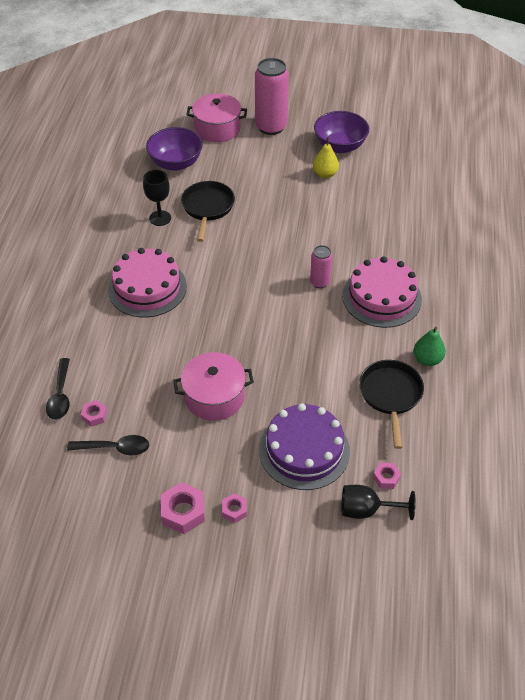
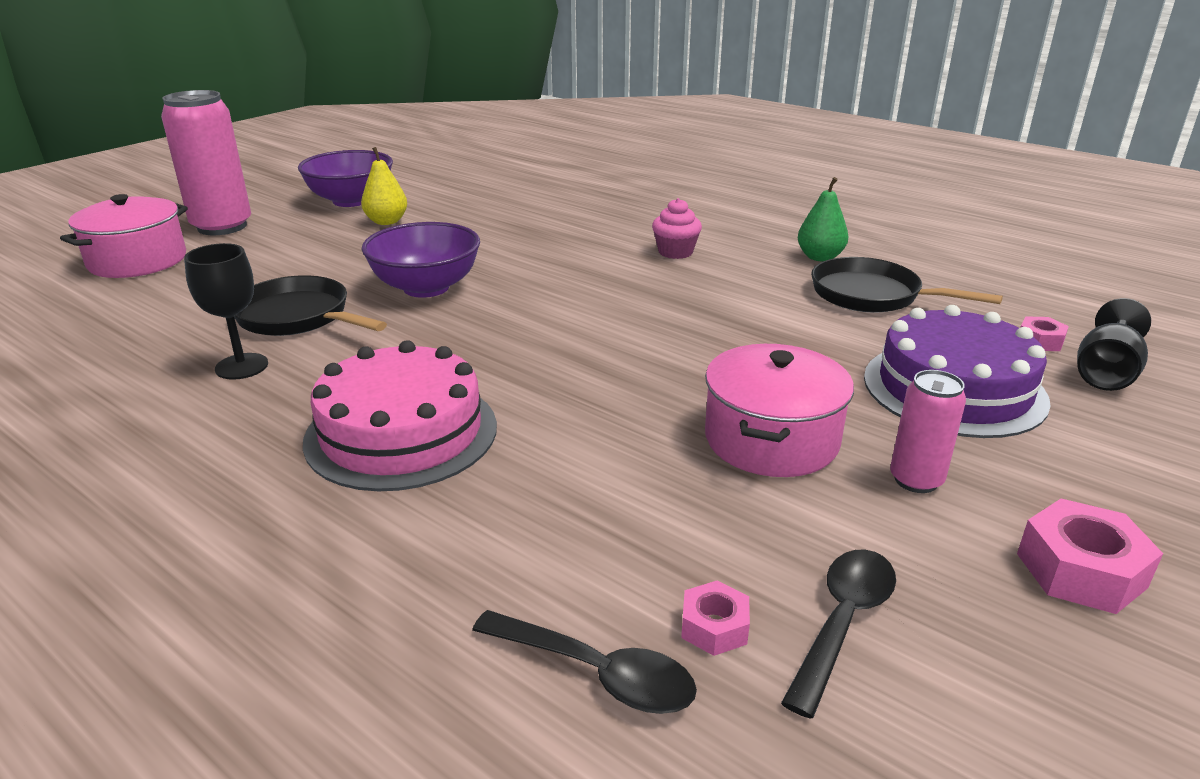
camera: 60 degrees left, 20 degrees down
(176, 163) = (138, 314): purple bowl -> purple bowl (426, 287)
(234, 510) = (1086, 500): pink nut -> none
(319, 282) = (596, 281): pink can -> pink can (916, 480)
(381, 297) = (675, 252): pink cake -> pink cupcake

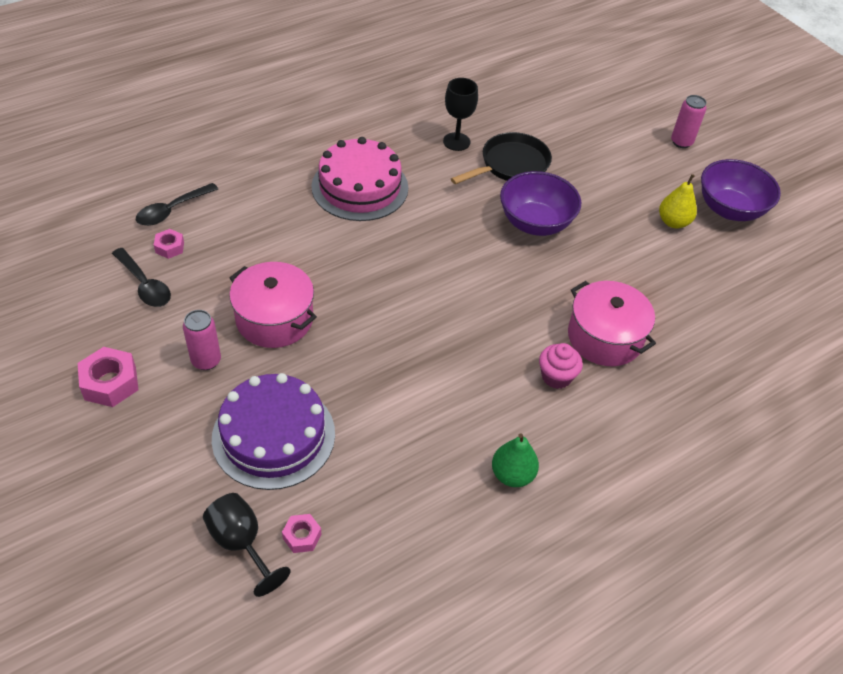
camera: 105 degrees right, 20 degrees up
(137, 261) = (624, 107): pink pot -> pink pot (605, 337)
(222, 227) = (681, 142): pink can -> pink can, size x0.53
(872, 295) = (423, 470): black pan -> none

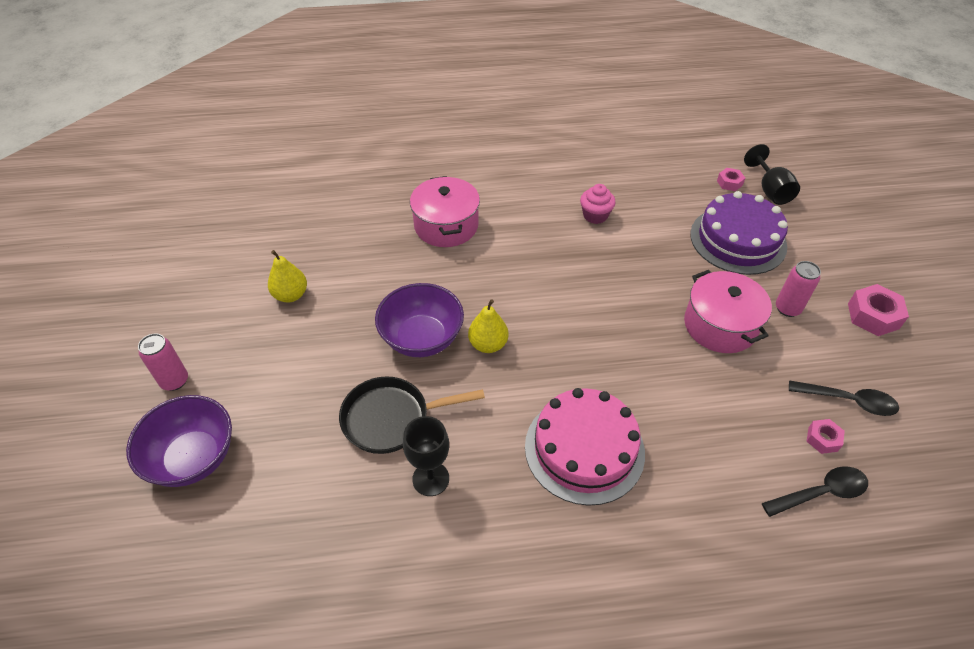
camera: 150 degrees left, 0 degrees up
(144, 285) = (848, 401): black spoon -> black spoon turned 120 degrees clockwise
(478, 235) = (488, 344): none -> yellow pear
(512, 475) = (577, 172): green pear -> none
(556, 376) = (505, 213): pink cupcake -> pink cupcake (595, 215)
(730, 209) = (224, 289): purple bowl -> purple bowl (193, 458)

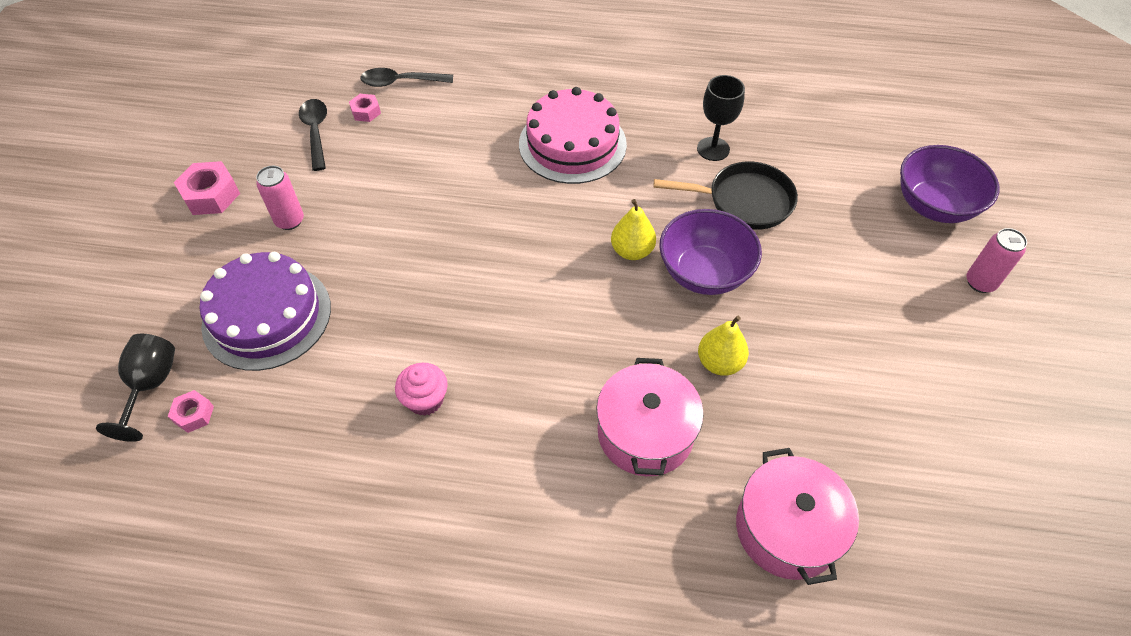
camera: 165 degrees left, 5 degrees up
(291, 295) = (865, 364): yellow pear -> yellow pear (719, 363)
(720, 325) = (375, 219): pink pot -> pink pot (787, 529)
(848, 401) = (316, 132): black spoon -> black spoon turned 45 degrees clockwise

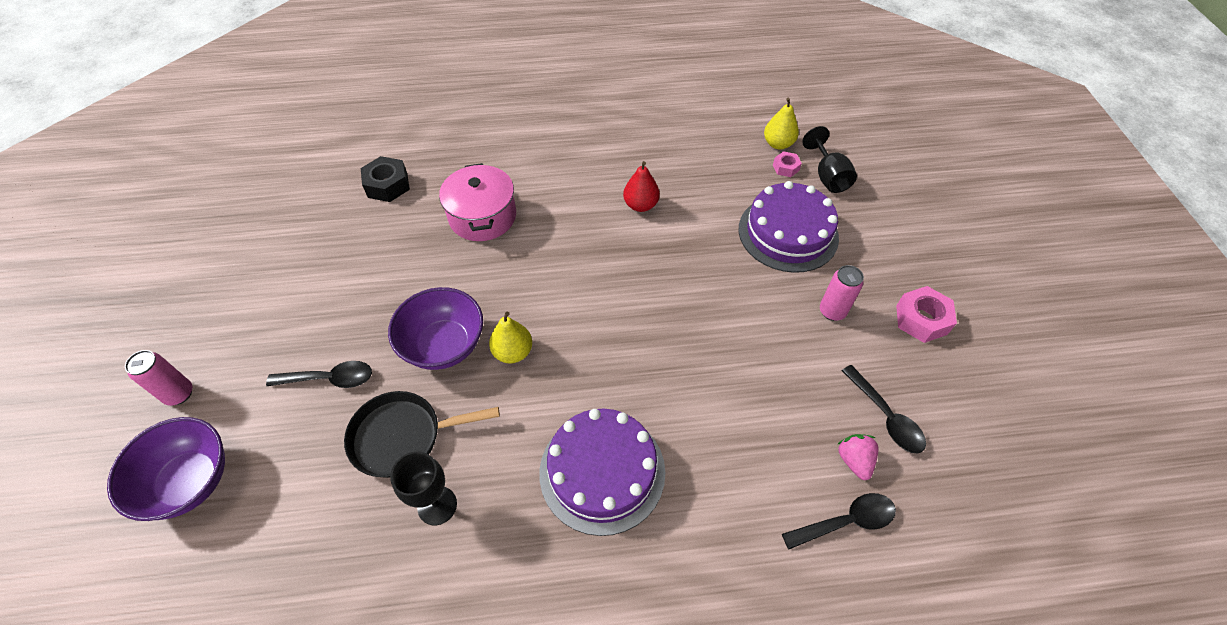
camera: 165 degrees right, 0 degrees up
(366, 112) = (854, 460): pink nut -> pink strawberry
(425, 400) = (640, 205): pink cupcake -> red pear
(572, 144) = (602, 471): pink cake -> purple cake
(719, 363) = (430, 272): yellow pear -> yellow pear (778, 144)
(787, 529) = (387, 185): pink pot -> black nut
(823, 265) = (330, 379): none -> black spoon

